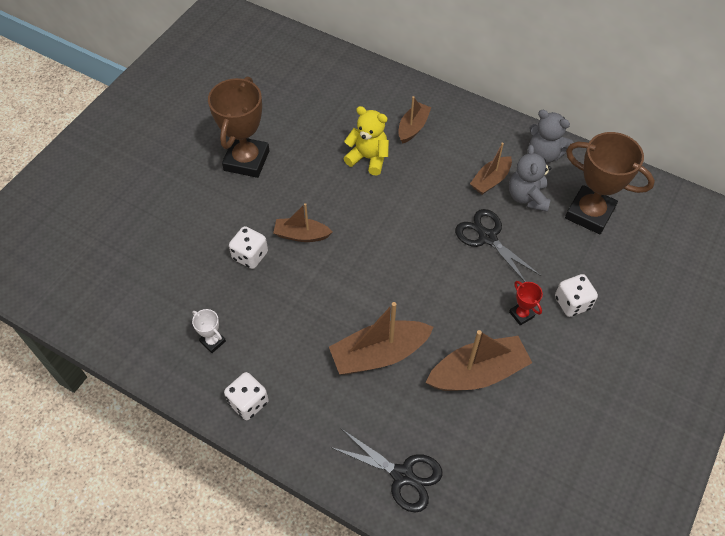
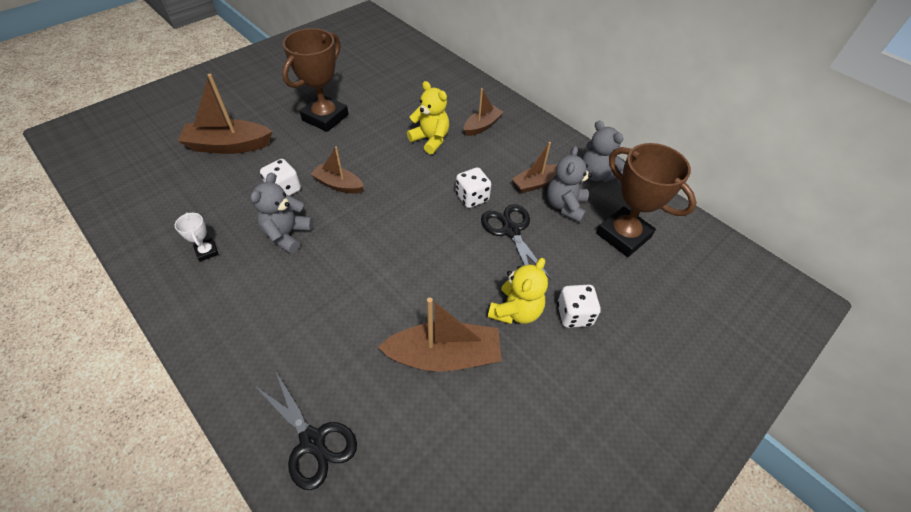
camera: 15 degrees right, 5 degrees down
(248, 402) = (204, 316): white dice -> white dice (472, 197)
(280, 302) = (287, 234): none -> grey teddy bear
(379, 354) = (353, 308): brown boat -> brown boat (229, 146)
(521, 314) = (515, 311): red trophy -> yellow teddy bear

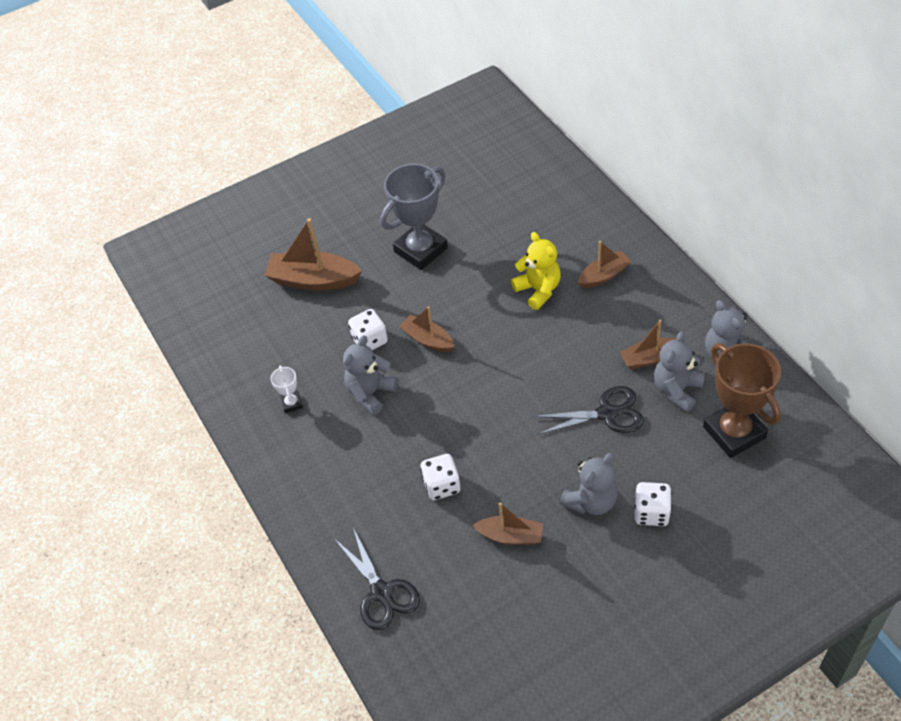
camera: 20 degrees right, 0 degrees up
(325, 117) = (420, 250): brown trophy -> grey trophy
(444, 356) = (510, 536): brown boat -> brown boat, size x0.61
(472, 197) = (572, 369): white dice -> white dice (441, 485)
(511, 230) = (607, 413): black scissors -> black scissors turned 90 degrees clockwise
(515, 311) = (591, 501): yellow teddy bear -> grey teddy bear

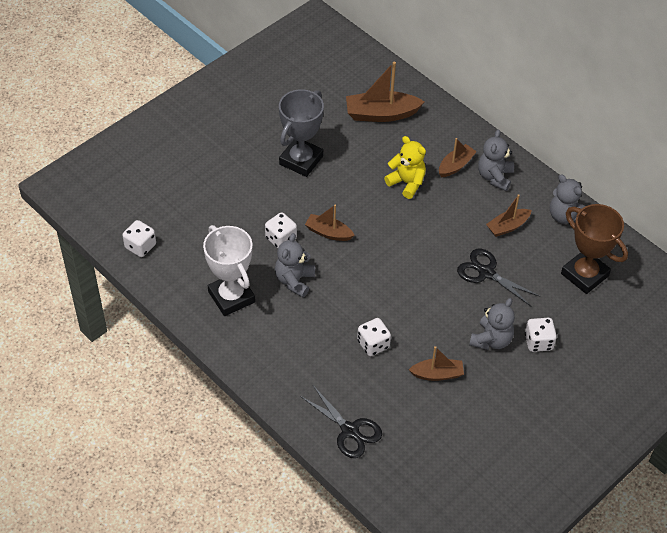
camera: 20 degrees left, 0 degrees up
(209, 330) = (140, 246): none -> white dice
(292, 403) = (231, 297): white trophy -> white trophy, size x2.26
(313, 280) = (217, 195): brown boat -> brown boat (381, 114)
(607, 413) = (486, 273): black scissors -> black scissors turned 120 degrees counterclockwise
(677, 390) = (534, 248): grey teddy bear -> grey teddy bear (494, 177)

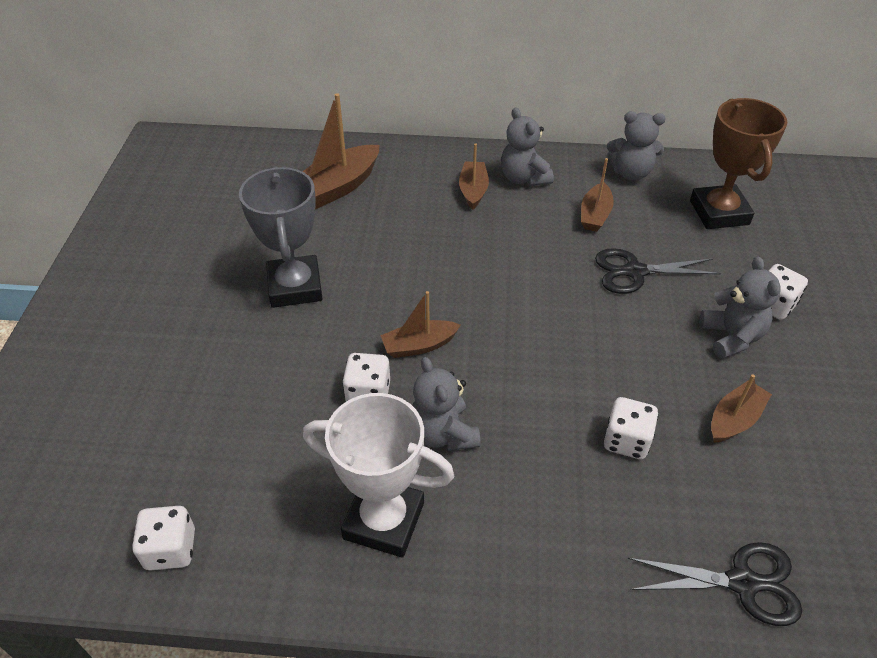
camera: 40 degrees left, 5 degrees down
(407, 183) = (444, 237): yellow teddy bear -> none
(584, 275) = (719, 212): brown trophy -> brown trophy turned 75 degrees clockwise

